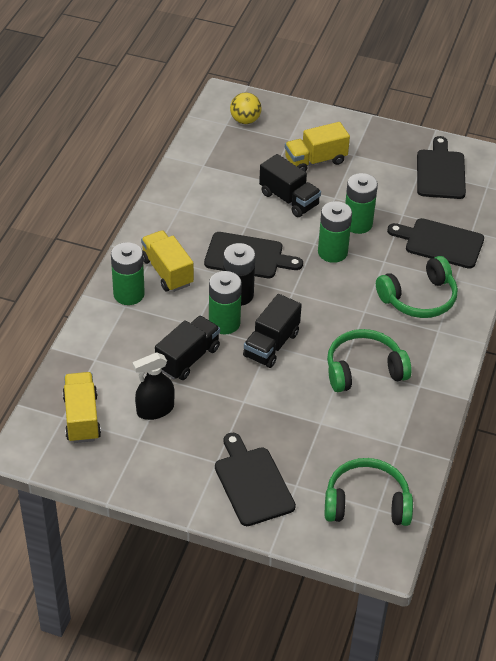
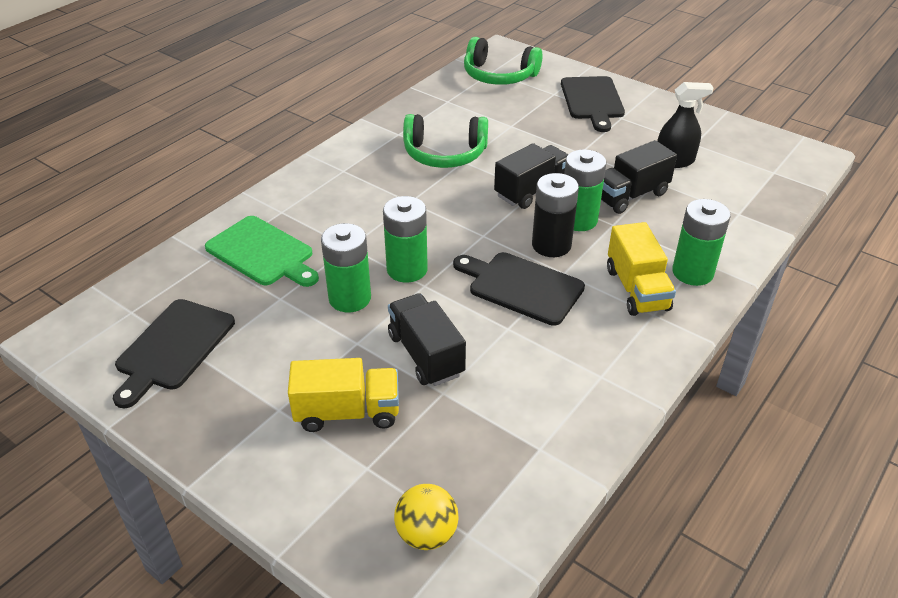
camera: 160 degrees left, 5 degrees down
(82, 418) = (753, 168): yellow truck -> none
(419, 298) = (339, 201): green headphones -> none
(440, 243) = (263, 253): black cutting board -> green cutting board

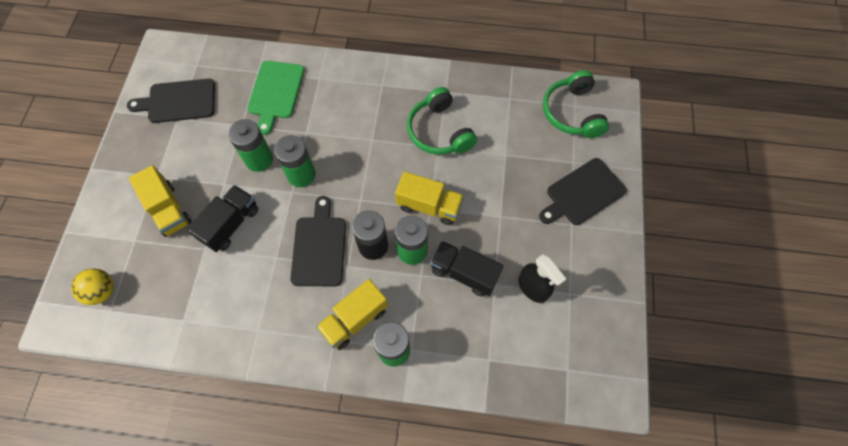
camera: 60 degrees right, 25 degrees up
(532, 191) = (429, 206): black truck -> yellow truck

